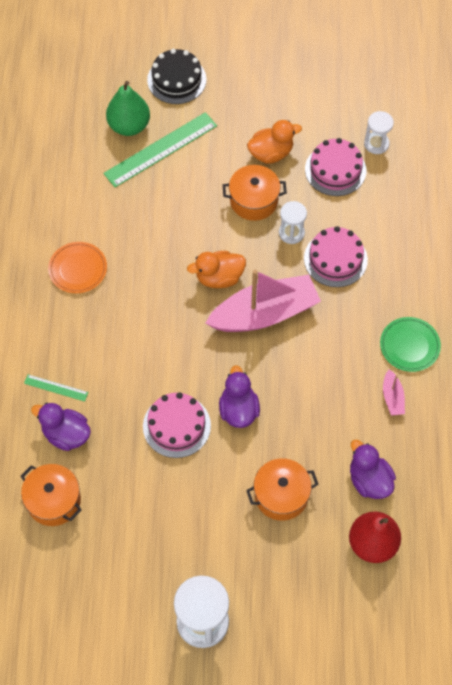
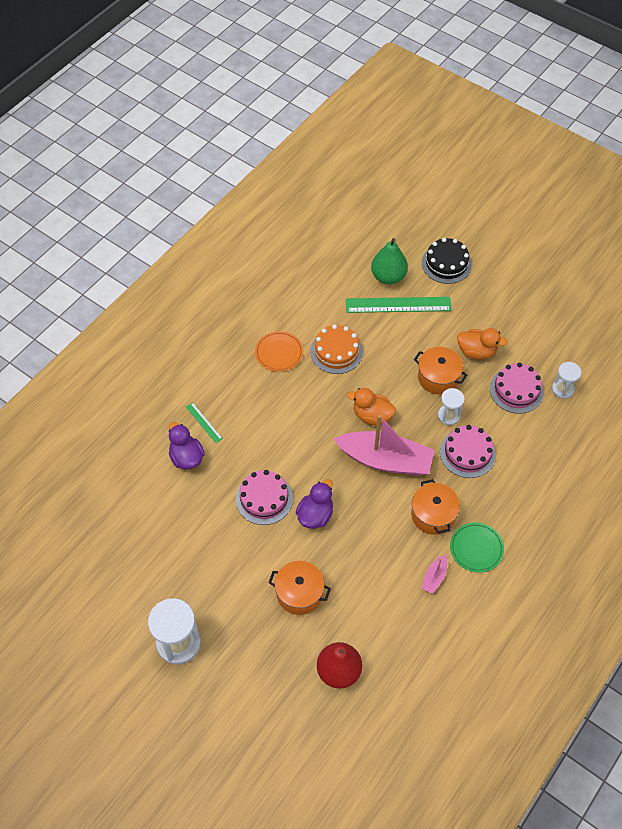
camera: 35 degrees right, 5 degrees down
(53, 501) = (145, 496): orange pot -> orange pot (433, 515)
(135, 233) = (336, 351): none -> orange cake
(369, 480) = (371, 625): purple duck -> none

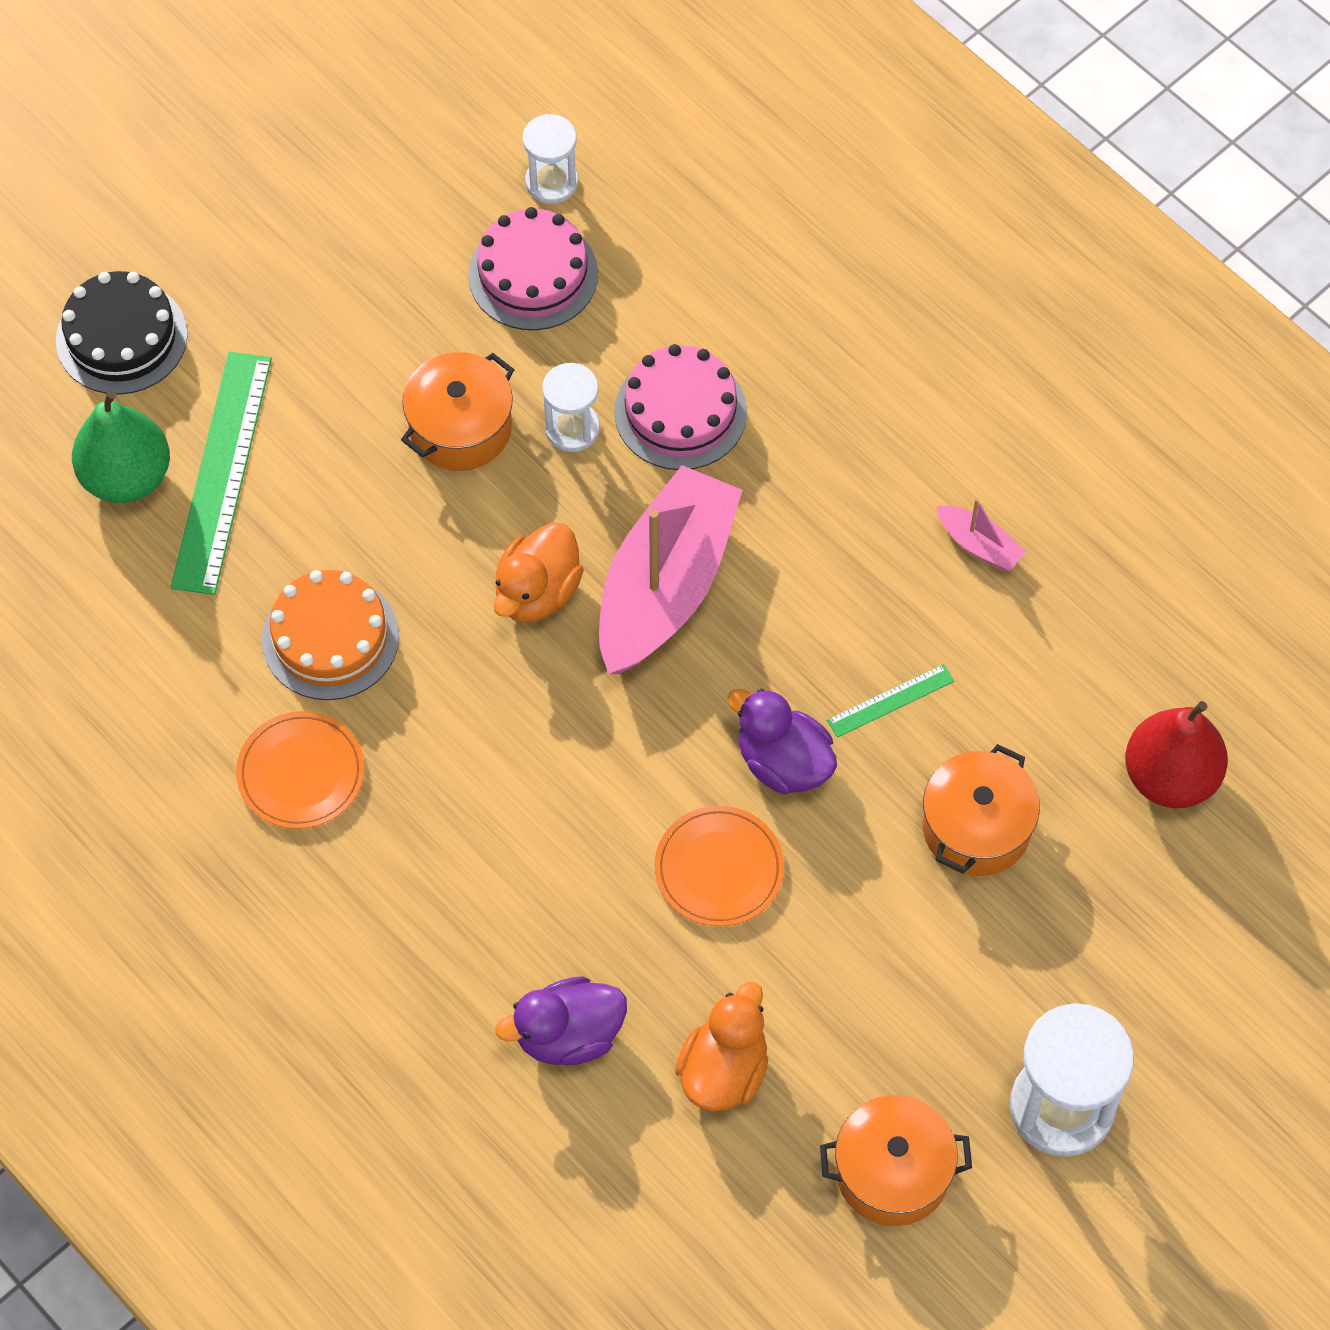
camera: 80 degrees left, 5 degrees up
(204, 422) = (473, 981): green ruler -> green ruler (890, 700)
(264, 498) = (719, 869): pink cake -> orange plate
(433, 515) = (826, 516): orange pot -> orange pot (892, 1172)
(476, 351) = (406, 331): orange duck -> orange duck (724, 1070)
(476, 548) = (923, 448): green plate -> none

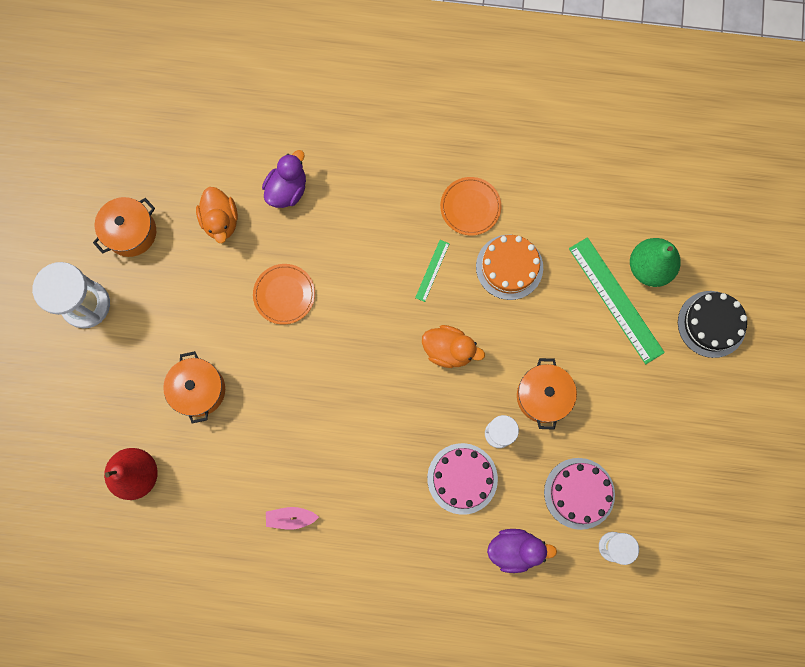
camera: 140 degrees right, 15 degrees up
(537, 592) = (449, 350): orange duck -> orange duck turned 120 degrees clockwise
(665, 586) = (401, 394): pink boat -> none
(783, 762) = (294, 357): purple duck -> purple duck (514, 549)
(890, 700) = (273, 417): green ruler -> green ruler (432, 270)

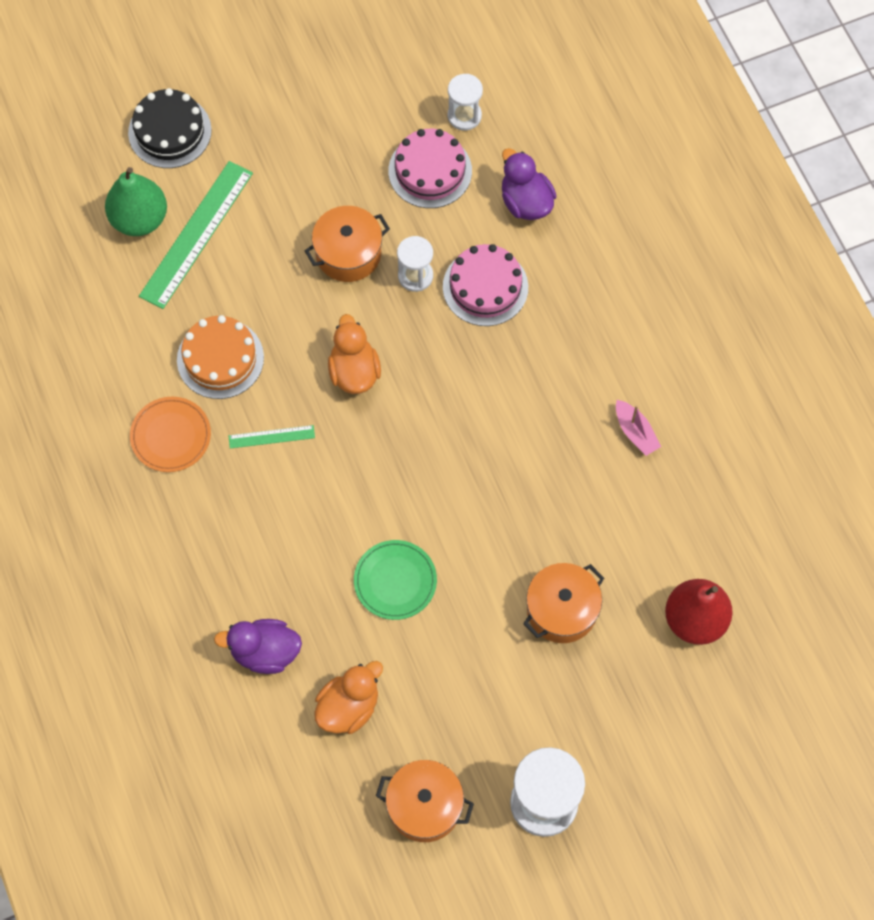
camera: 120 degrees left, 10 degrees down
(284, 294) = (395, 581): orange plate -> green plate

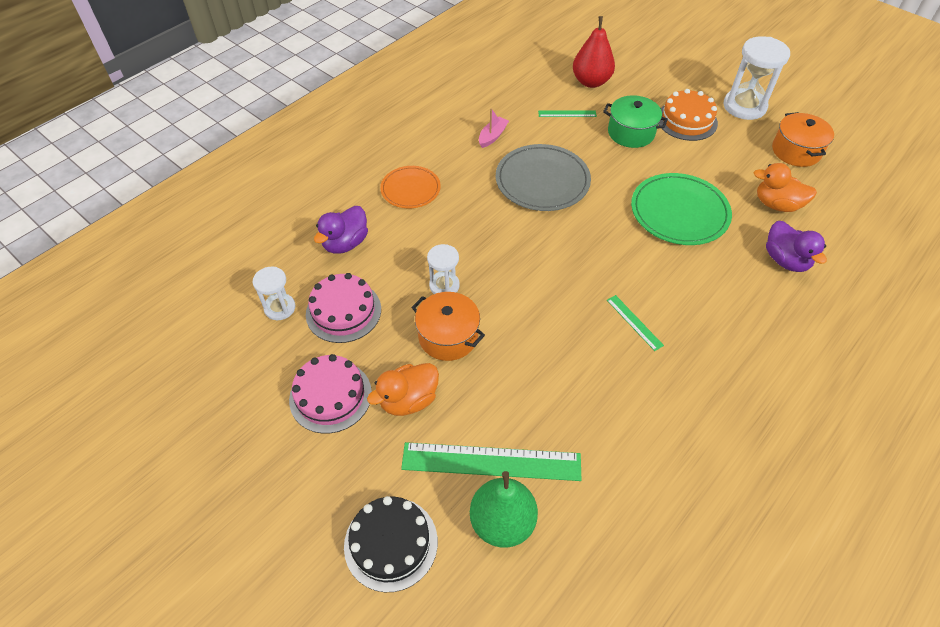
camera: 115 degrees left, 15 degrees down
(171, 436) = (684, 391): orange plate -> orange plate (410, 189)
(220, 358) = (595, 386): orange cake -> orange cake (686, 120)
(354, 371) = (547, 292): orange duck -> orange duck (408, 400)
(395, 581) = (679, 212): green plate -> green plate, size x1.59
(485, 287) = (430, 242): pink cake -> pink cake (330, 396)
(524, 451) = (542, 181): none -> grey plate
(562, 610) = (631, 133): orange pot -> green pot
(638, 548) = (567, 114): none -> green ruler

